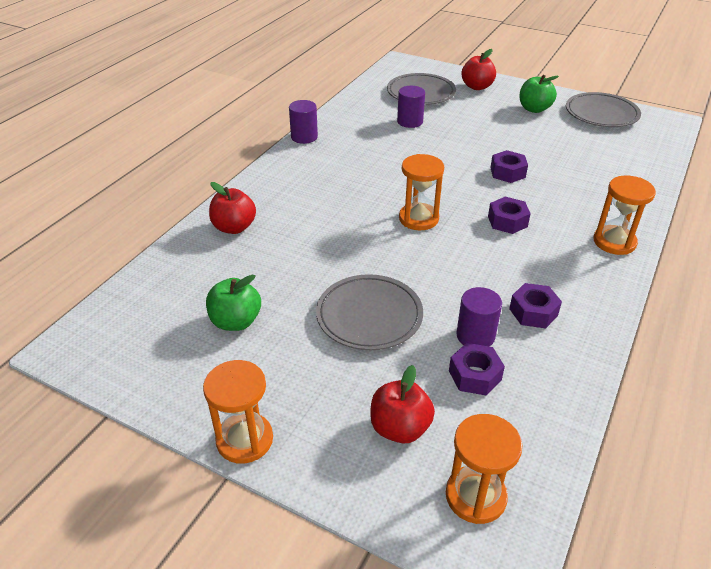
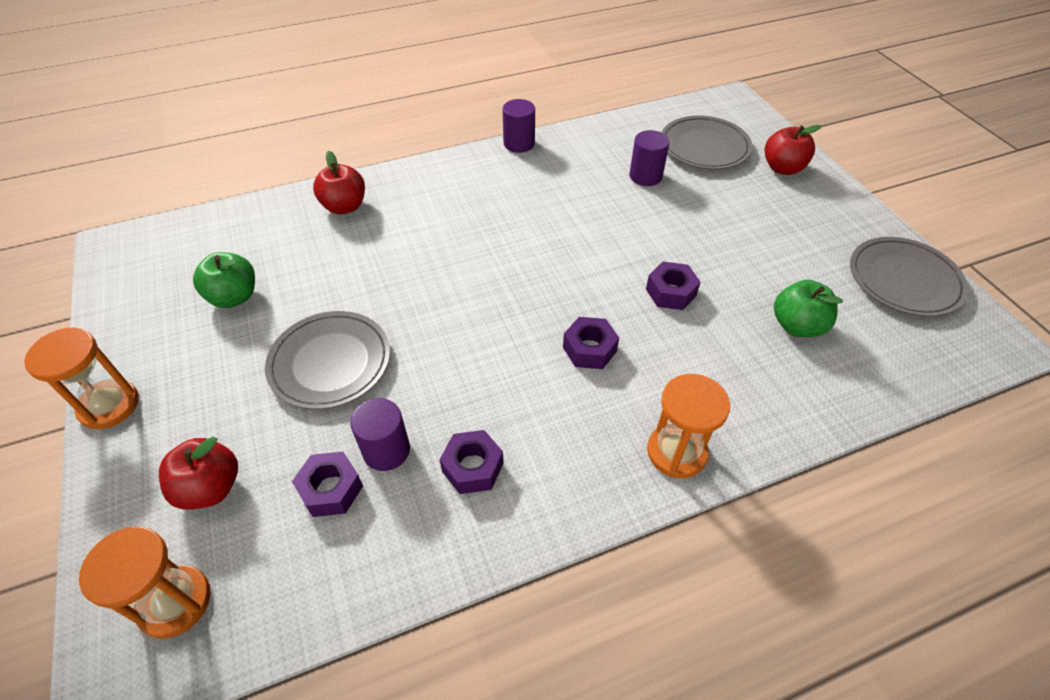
camera: 40 degrees right, 10 degrees up
(418, 218) = (505, 291): orange hourglass -> none
(534, 109) = (817, 230): green apple -> green apple (797, 326)

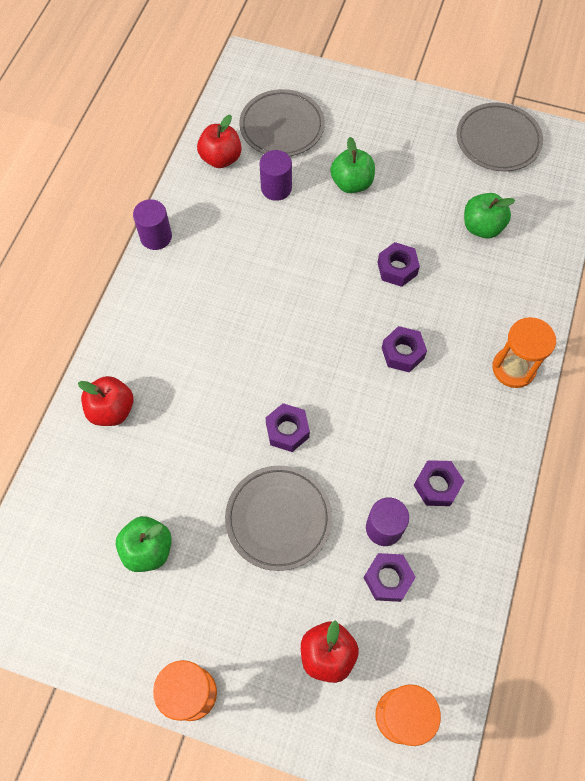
camera: 50 degrees left, 15 degrees up
(425, 317) = (287, 430): none -> purple nut
(712, 214) = (351, 183): none -> green apple
(782, 168) = (348, 104): red apple -> red apple (221, 158)

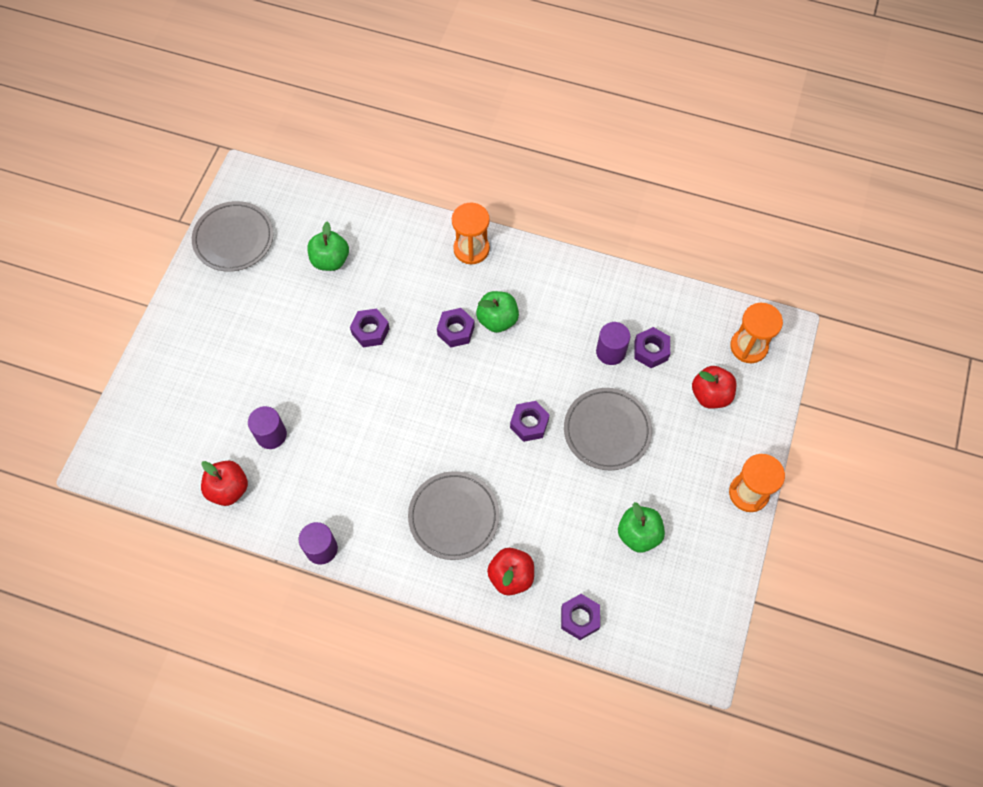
camera: 90 degrees left, 0 degrees up
(282, 127) = (194, 430): grey plate -> grey plate (453, 517)
(351, 183) = (271, 366): green apple -> green apple (497, 320)
(437, 485) = (574, 312): purple nut -> purple nut (579, 618)

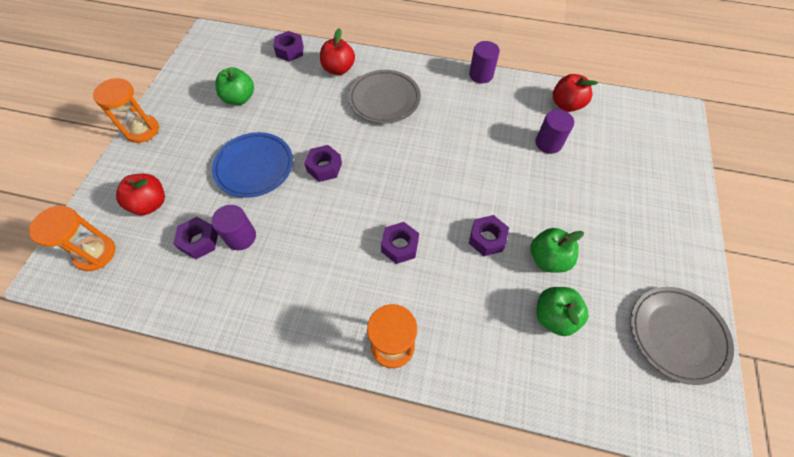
camera: 175 degrees right, 5 degrees down
(497, 320) = (357, 261): green apple -> green apple (548, 259)
(607, 430) = (254, 167): grey plate -> blue plate

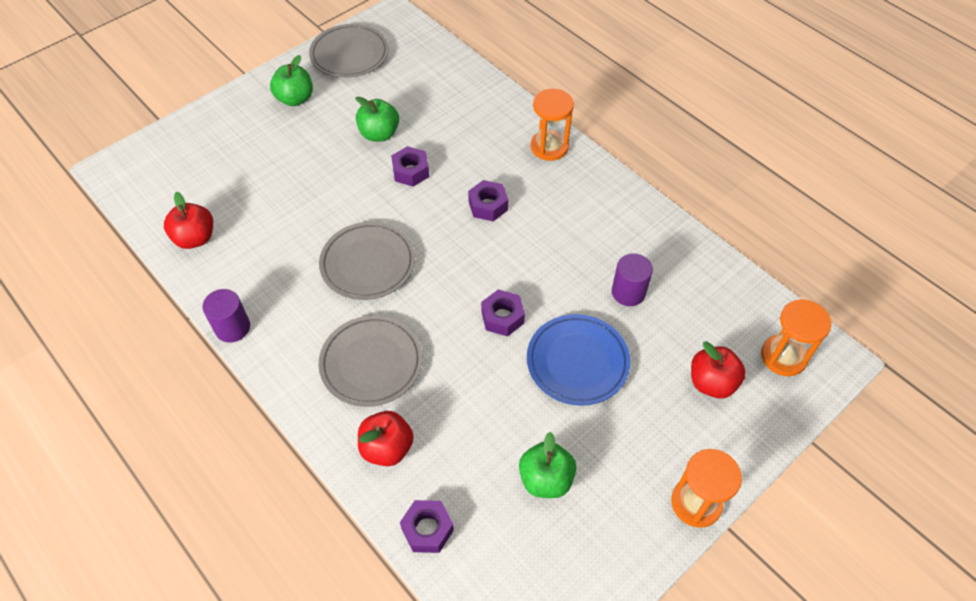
camera: 145 degrees left, 5 degrees down
(199, 241) = (671, 311): purple nut -> none
(444, 151) = (368, 264): none -> grey plate
(548, 143) = (264, 213): purple cylinder -> none
(554, 316) = (417, 103): green apple -> green apple (295, 99)

